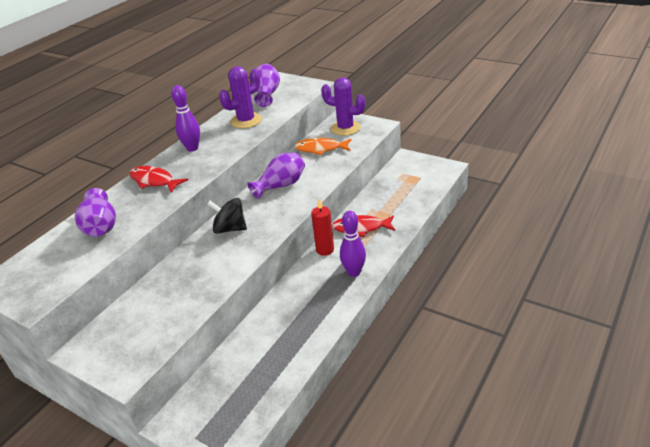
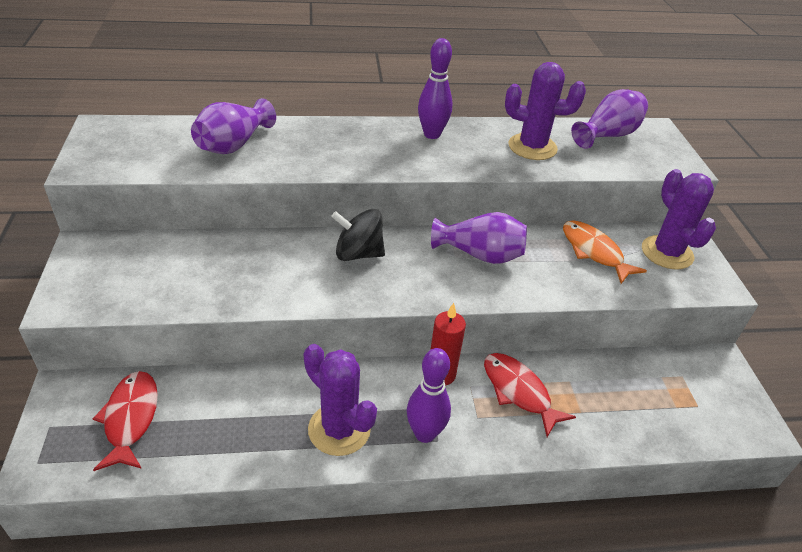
camera: 45 degrees right, 5 degrees up
(154, 181) = (344, 139): red fish -> red fish (131, 418)
(230, 229) = (358, 253): black spinning top -> black spinning top turned 60 degrees counterclockwise
(321, 303) = (339, 429): none -> purple cactus

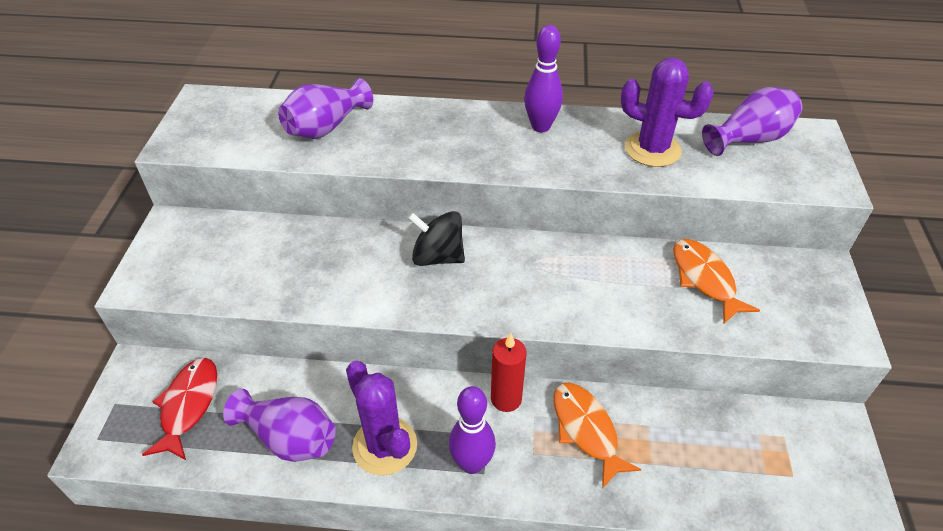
camera: 15 degrees right, 5 degrees up
(480, 254) = (570, 270): purple vase -> purple vase (289, 438)
(518, 391) = (586, 430): red fish -> orange fish
(667, 253) = (794, 288): purple cactus -> none

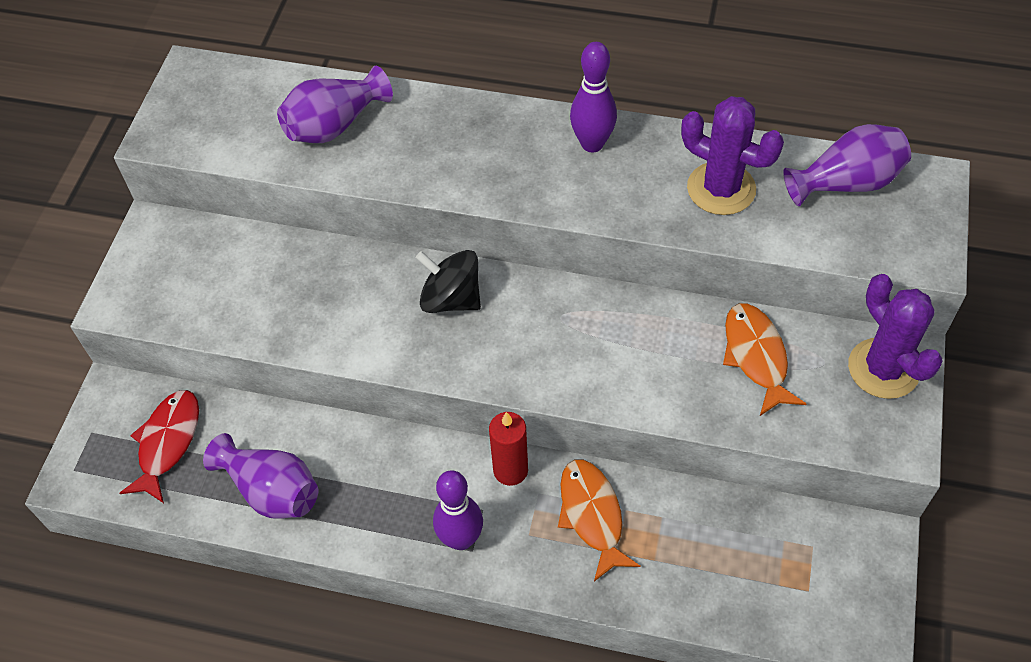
camera: 10 degrees right, 10 degrees up
(385, 446) = (371, 509): purple cactus -> purple cactus (883, 369)

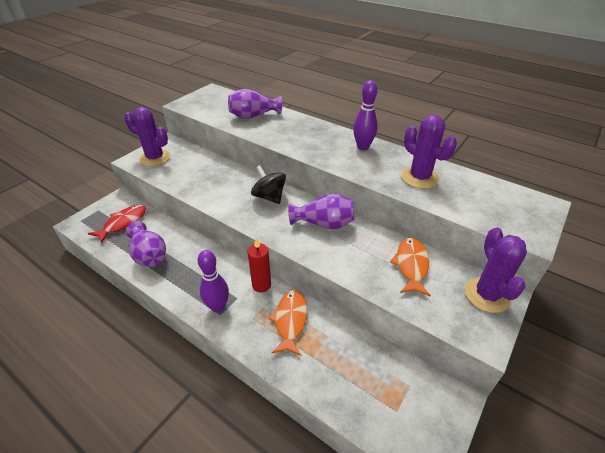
camera: 20 degrees right, 15 degrees down
(160, 282) = (155, 158): none -> purple cactus
(846, 183) = (491, 192): purple vase -> purple vase (324, 224)

